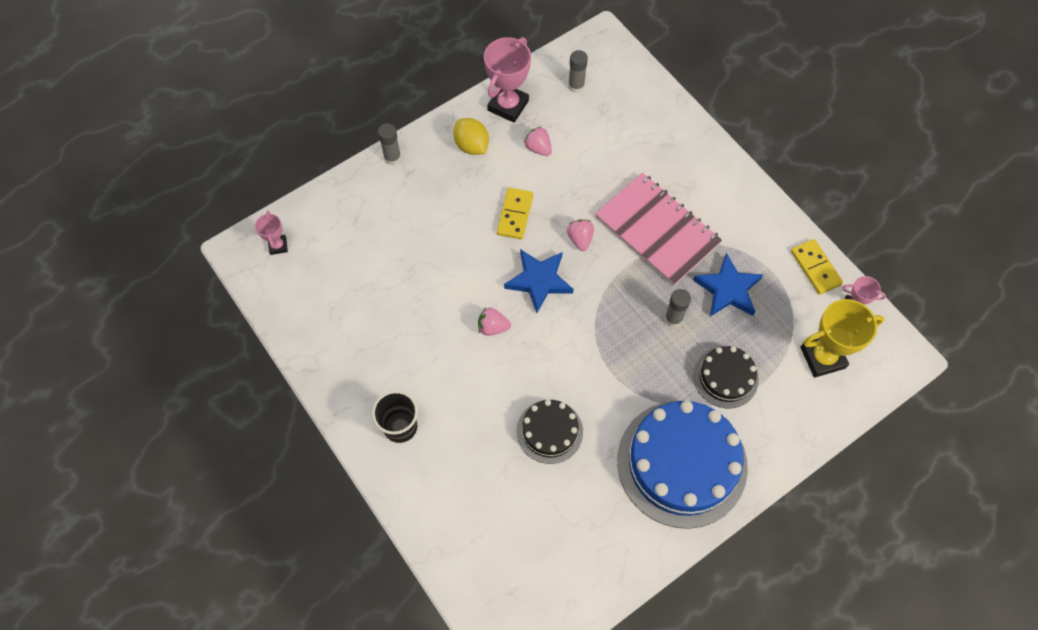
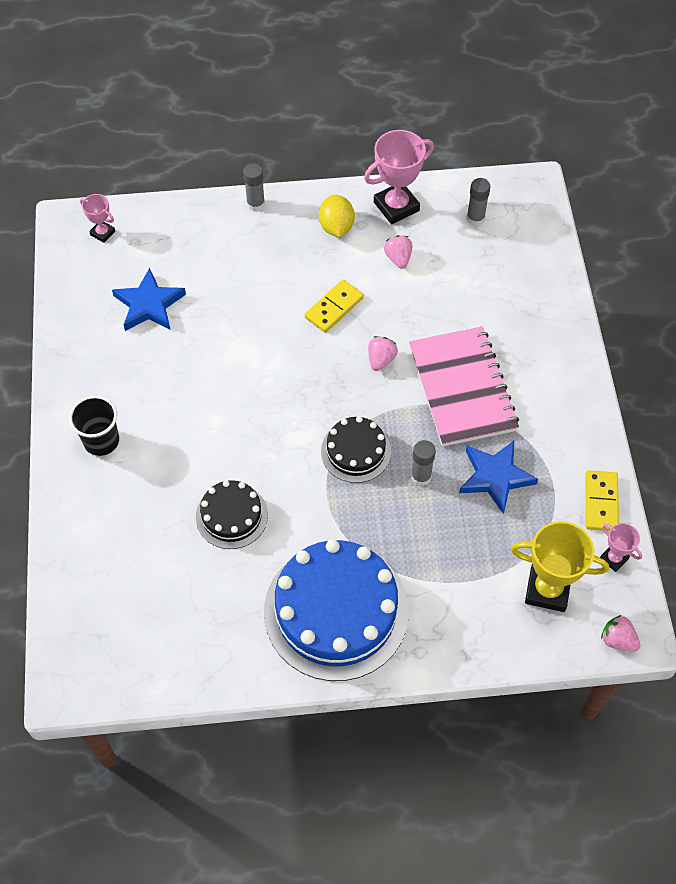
camera: 30 degrees right, 5 degrees down
(278, 246) = (102, 233): pink trophy -> pink trophy turned 75 degrees counterclockwise
(493, 327) = (243, 397): pink strawberry -> pink strawberry (617, 640)
(539, 281) = (315, 378): blue star -> blue star (149, 305)
(725, 377) = (435, 556): black cake -> black cake (356, 451)

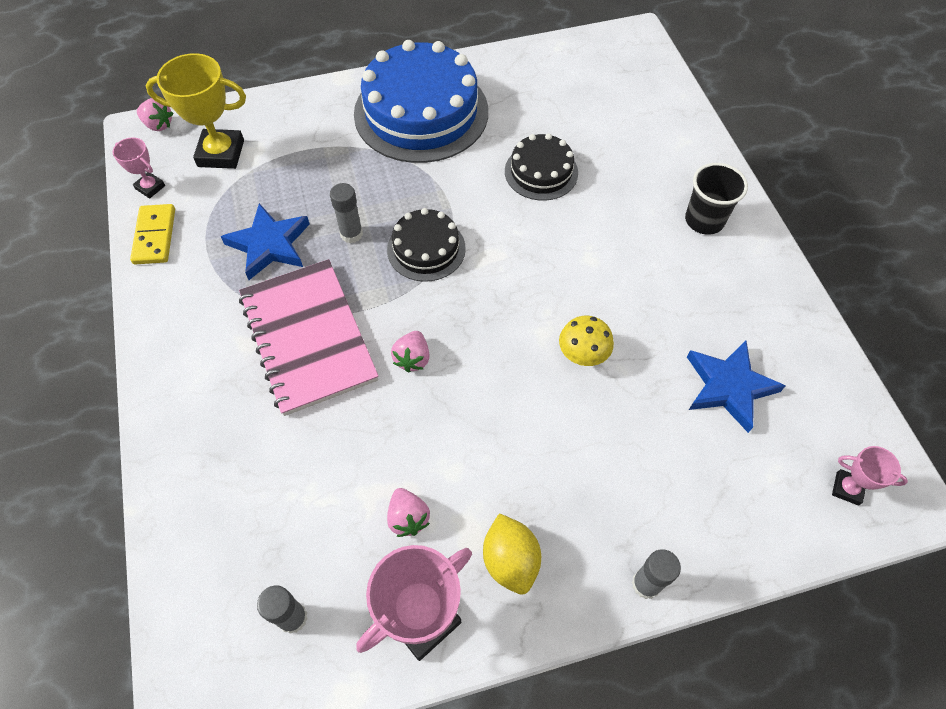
camera: 170 degrees right, 0 degrees up
(249, 343) = (582, 354): none -> yellow mushroom
(334, 308) = (486, 421): yellow domino -> none

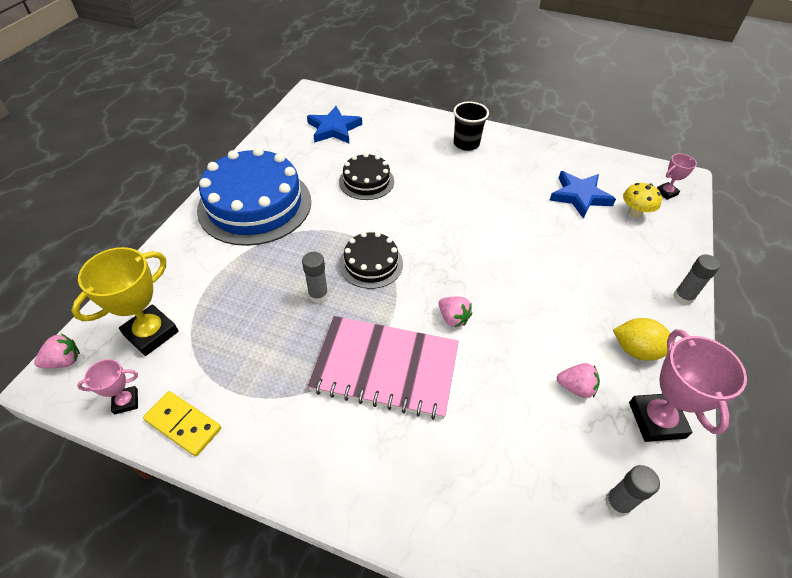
camera: 55 degrees left, 10 degrees down
(269, 244) = (277, 348): blue star -> blue star (334, 129)
(582, 354) = (515, 238): yellow mushroom -> yellow mushroom (635, 213)

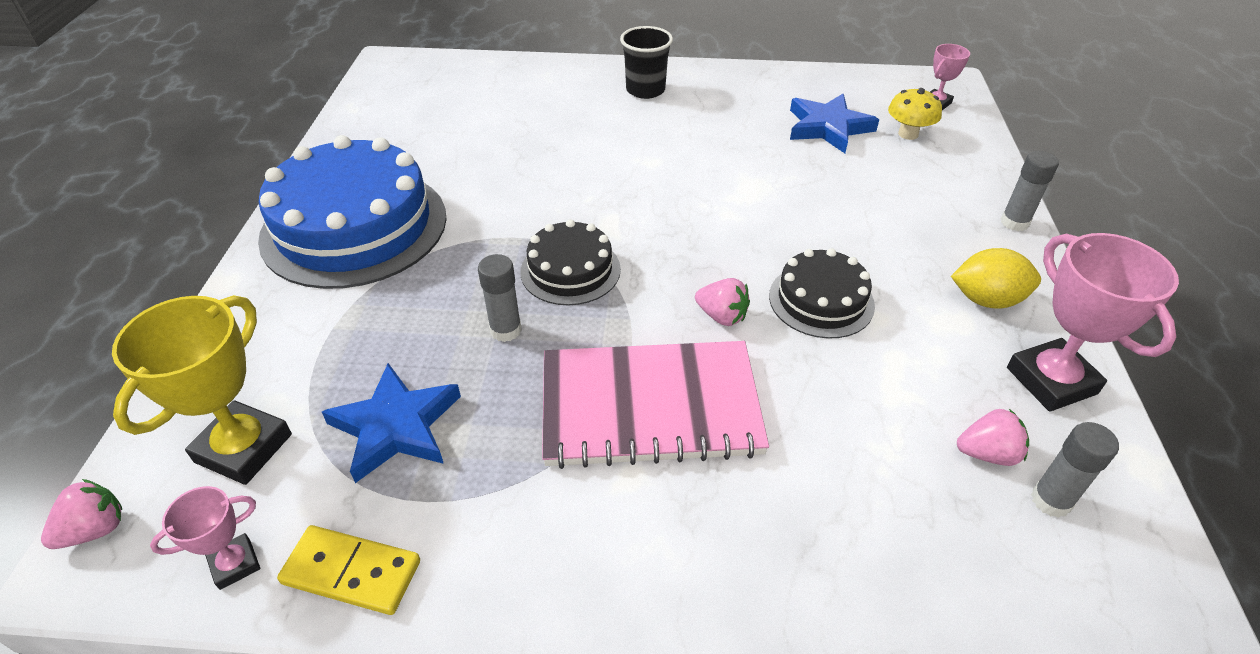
camera: 15 degrees left, 5 degrees down
(334, 129) = (441, 103): blue star -> blue star (396, 426)
(366, 181) = (519, 163): black cake -> black cake (821, 300)
(575, 387) = (929, 366): pink strawberry -> pink strawberry (987, 453)

